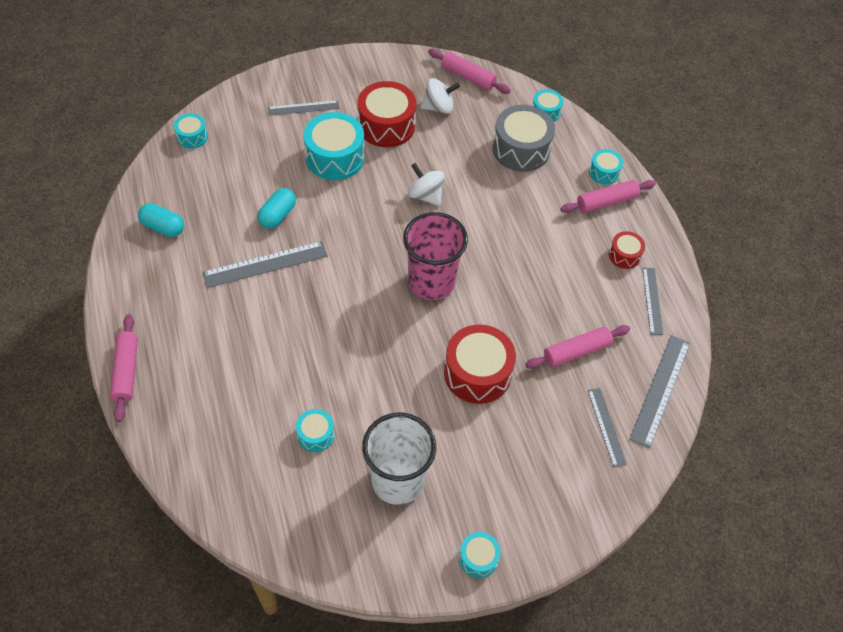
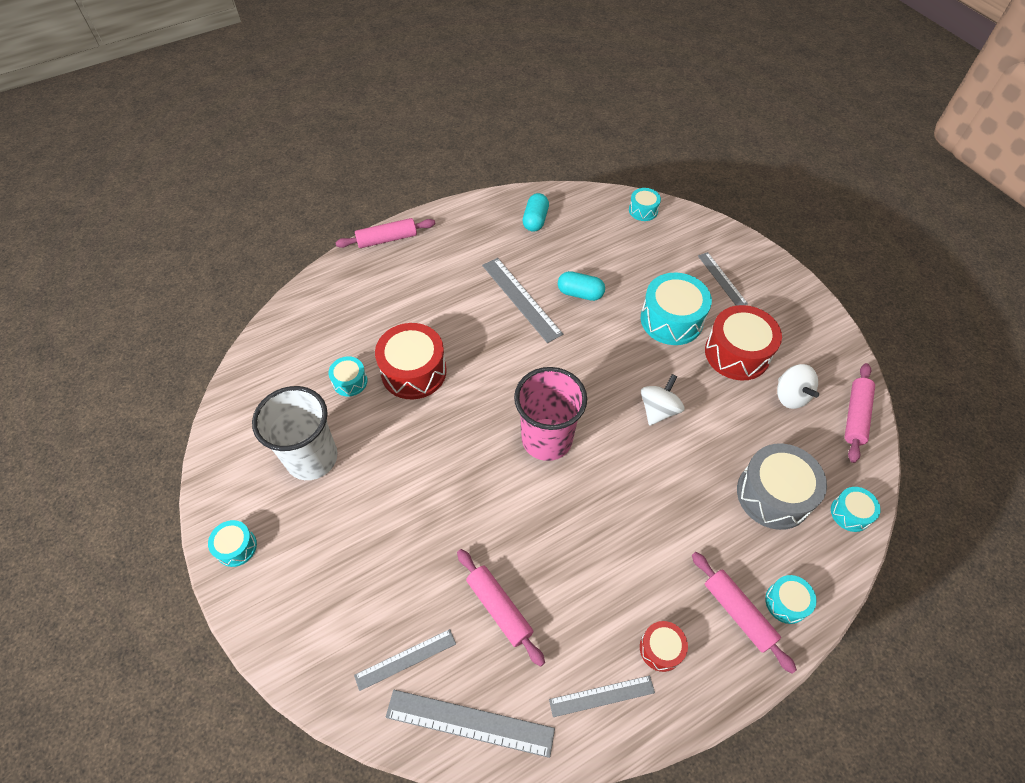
camera: 80 degrees right, 0 degrees up
(477, 373) = (445, 506): red drum -> red drum (413, 371)

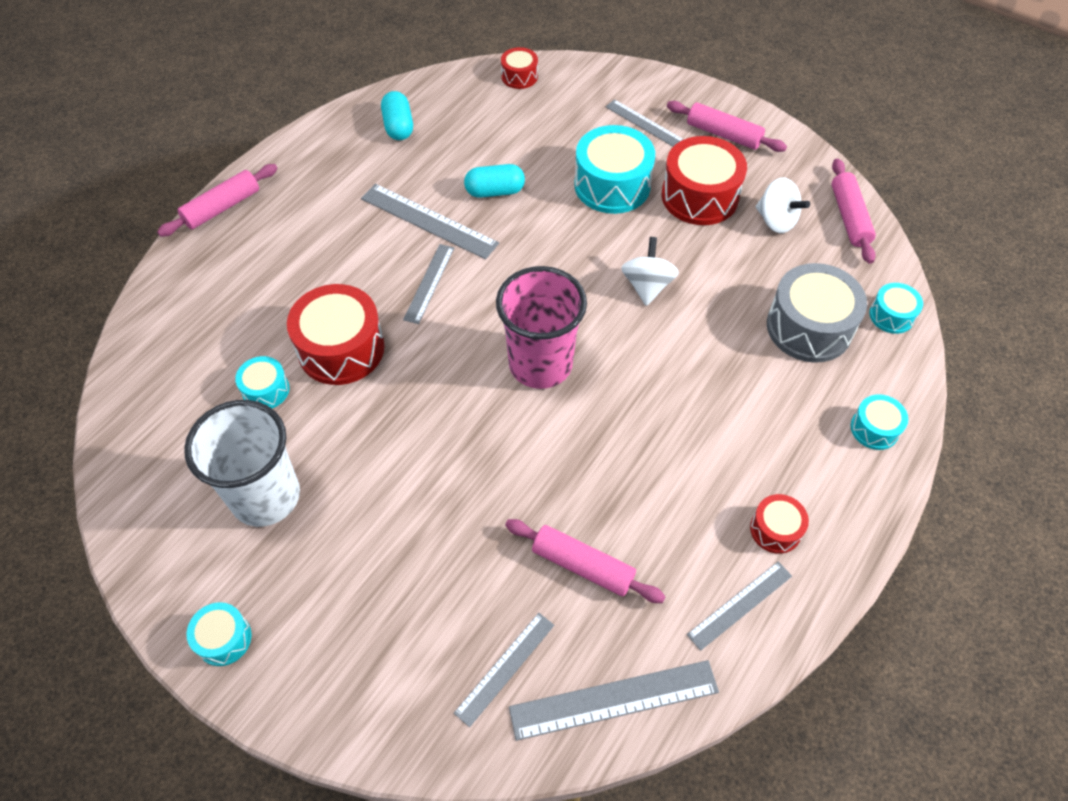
camera: 25 degrees left, 0 degrees up
(498, 346) = (429, 283): none -> grey ruler
(643, 210) = (519, 76): turquoise drum -> red drum
(738, 613) = (833, 459): pink rolling pin -> pink rolling pin (723, 134)

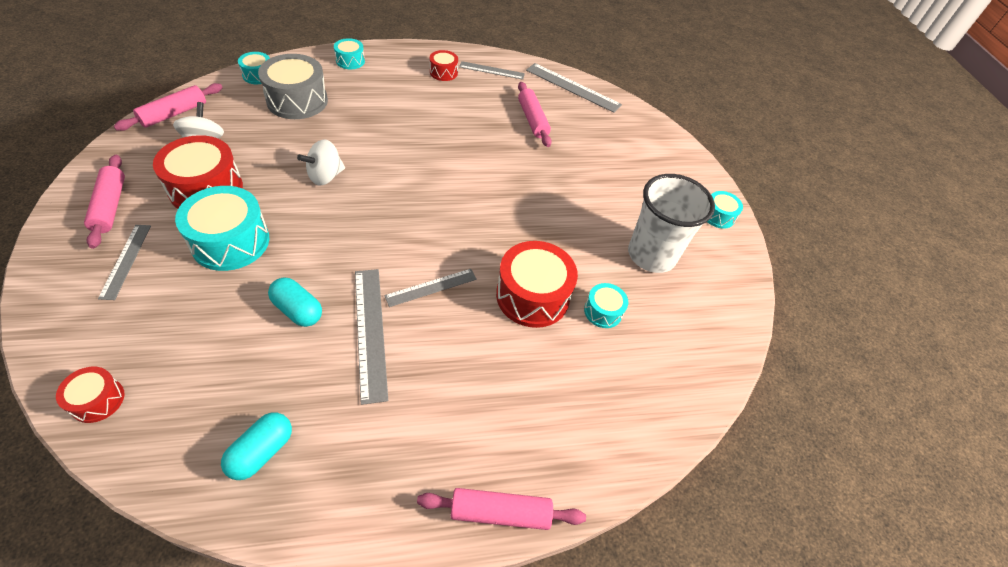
camera: 140 degrees left, 5 degrees down
(505, 668) = (602, 121): grey ruler -> none
(540, 364) = (438, 192): pink cup -> none

